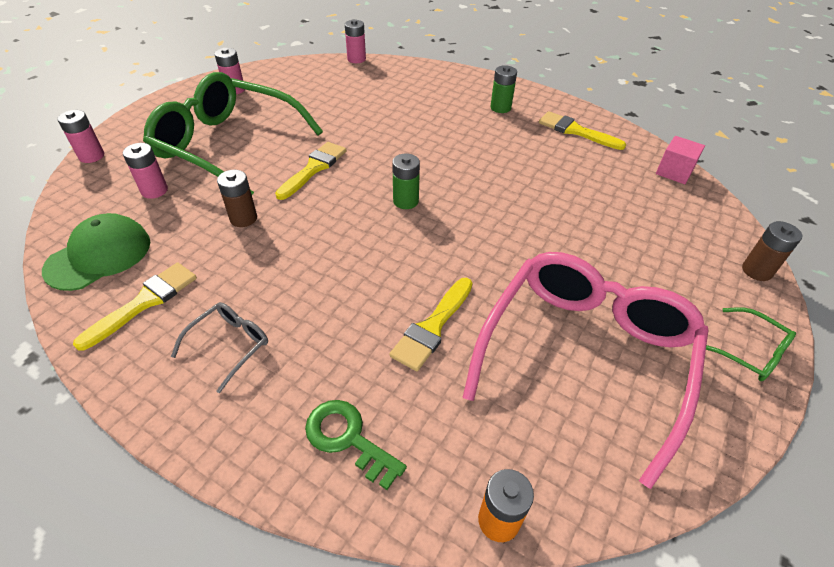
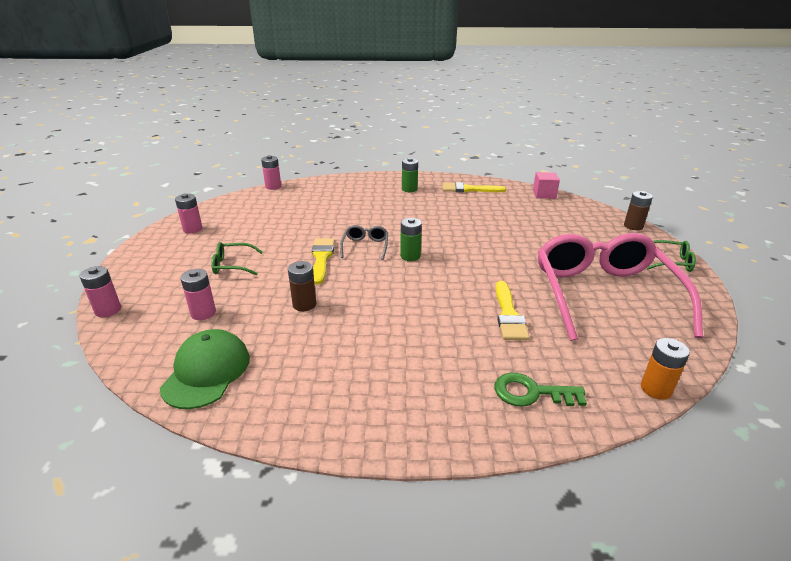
camera: 30 degrees left, 15 degrees down
(144, 302) = (288, 384): yellow brush -> none
(227, 145) = (232, 265): green glasses -> green glasses, size x0.40
(230, 345) = (390, 380): grey glasses -> grey glasses (365, 246)

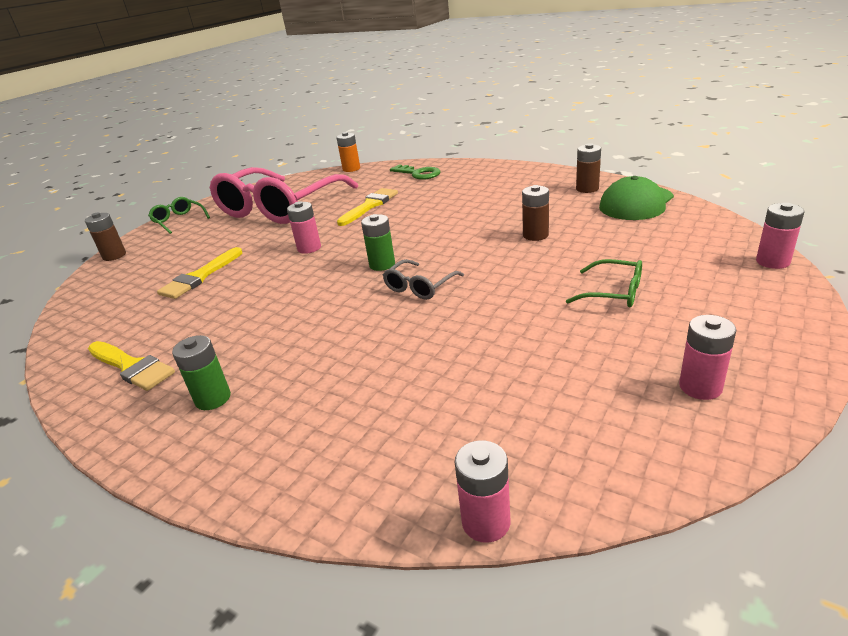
camera: 145 degrees left, 0 degrees up
(203, 313) = (647, 242): pink battery -> pink battery (309, 248)
(268, 393) = (587, 189): none -> brown battery
(321, 258) = (487, 281): yellow brush -> yellow brush (200, 277)
(544, 194) = (72, 324): pink cube -> none

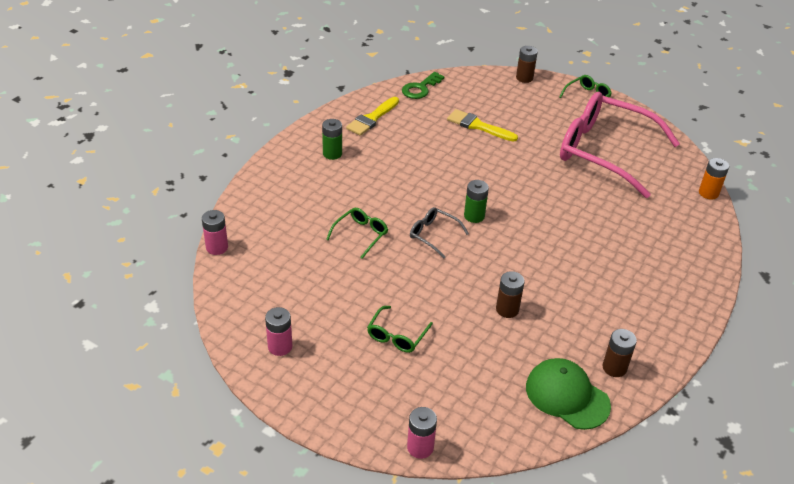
camera: 85 degrees right, 10 degrees up
(309, 248) = (513, 176): pink battery -> none
(370, 206) = (598, 208): yellow brush -> none
(418, 174) = (684, 243): green key -> green key (420, 88)
(425, 342) = (361, 235): none -> green glasses

